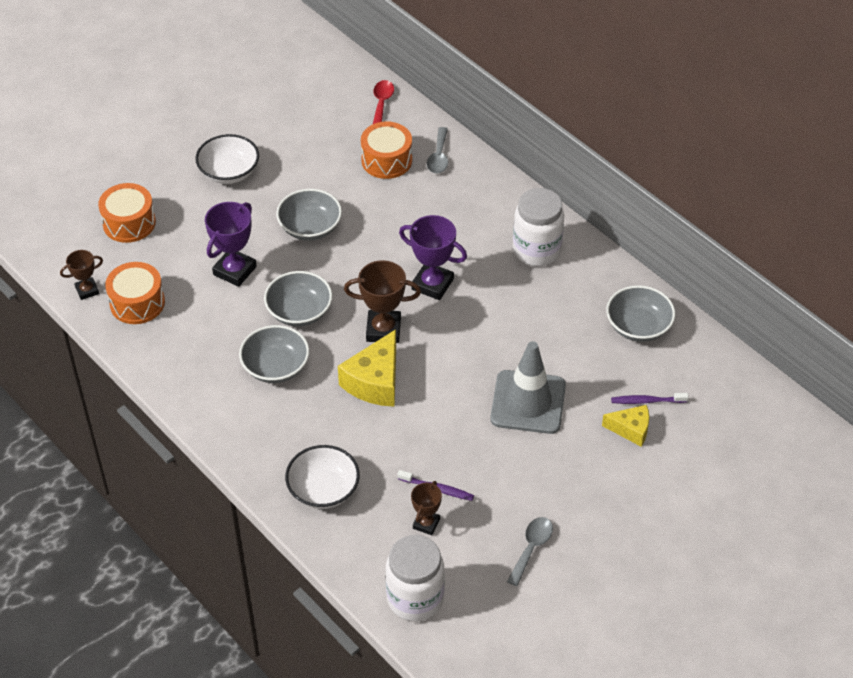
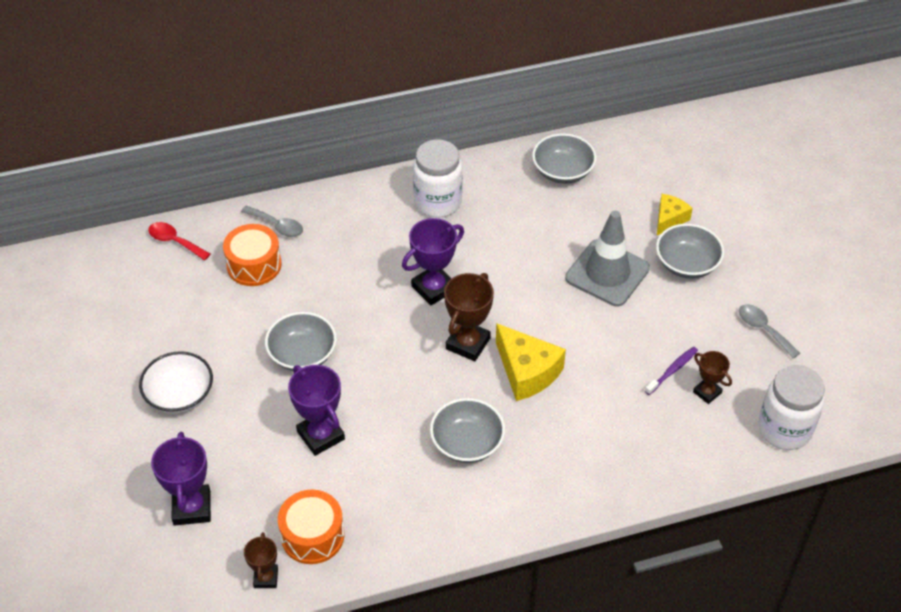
camera: 65 degrees left, 0 degrees up
(129, 223) = (192, 508): orange drum -> purple trophy
(299, 311) = (407, 400): grey bowl -> grey bowl (687, 264)
(323, 489) = (634, 455): white bowl -> none
(647, 401) = (645, 197): purple toothbrush -> none

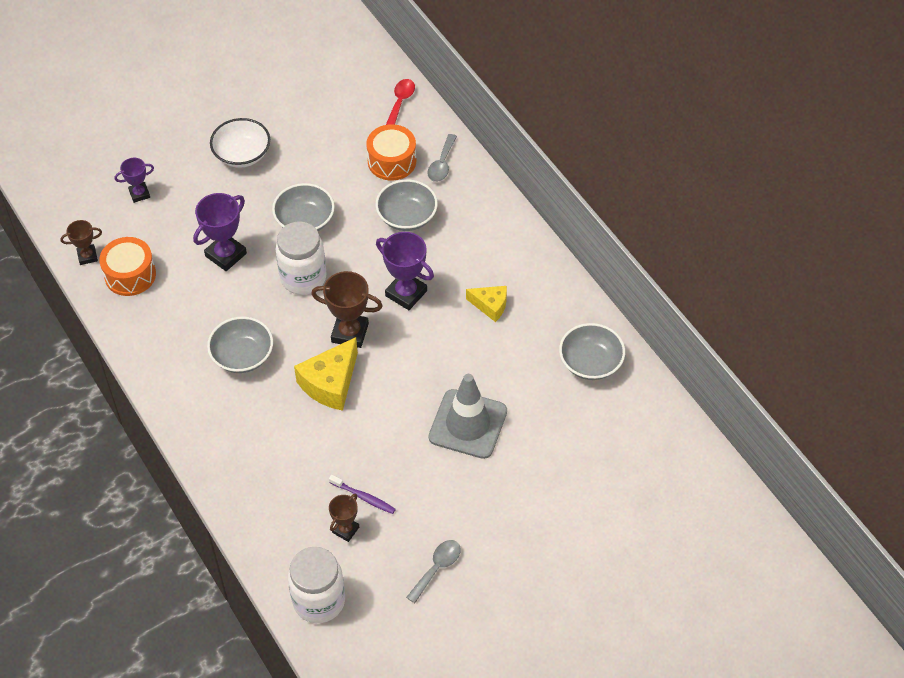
camera: 75 degrees right, 5 degrees up
(192, 508) = (139, 194): purple trophy -> purple trophy, size x0.60
(438, 202) = (512, 272): white jar -> white jar (303, 277)
(669, 219) = (558, 465): yellow cheese -> yellow cheese (490, 306)
(687, 264) = (502, 489): grey bowl -> grey bowl (407, 217)

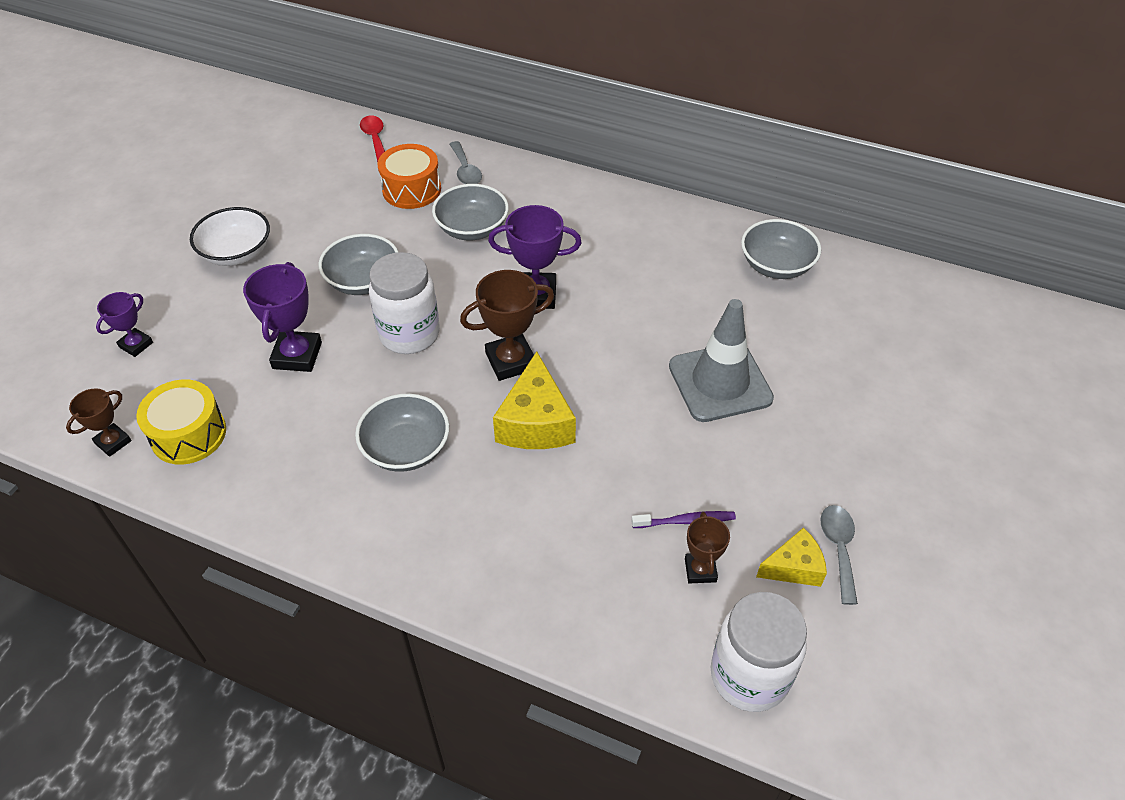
camera: 35 degrees left, 5 degrees down
(130, 275) = (188, 434): orange drum -> yellow drum
(490, 306) = (632, 264): yellow cheese -> yellow cheese (794, 567)

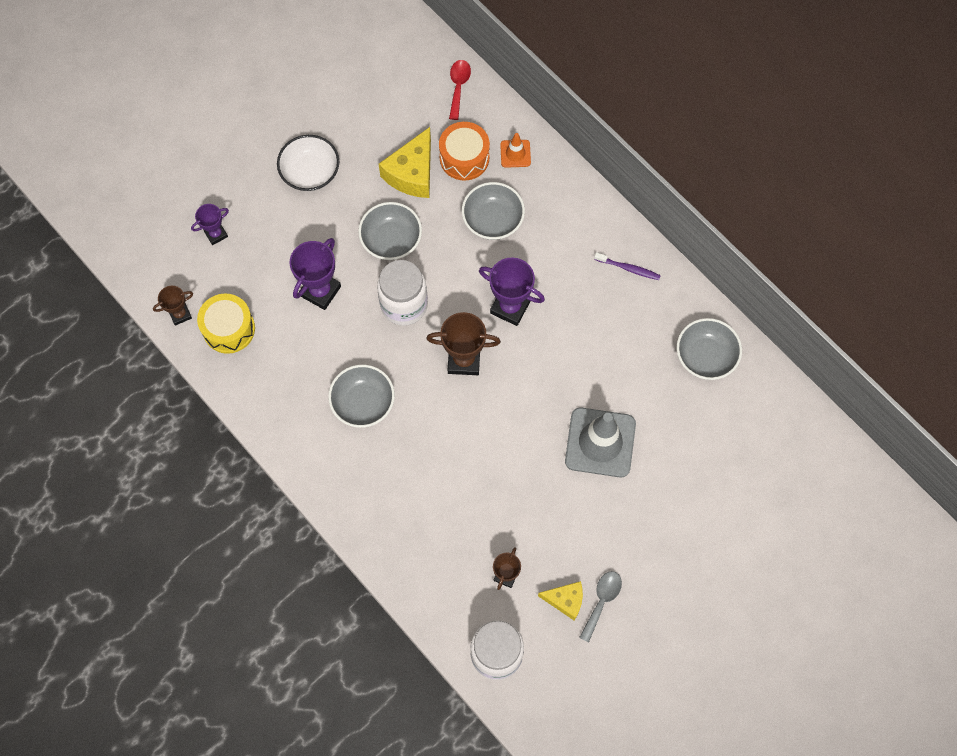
camera: 25 degrees right, 20 degrees up
(465, 170) = (515, 153): grey spoon -> orange traffic cone
(535, 422) = (457, 419): yellow cheese -> yellow cheese (412, 173)
(686, 521) = (516, 538): purple toothbrush -> purple toothbrush (628, 268)

